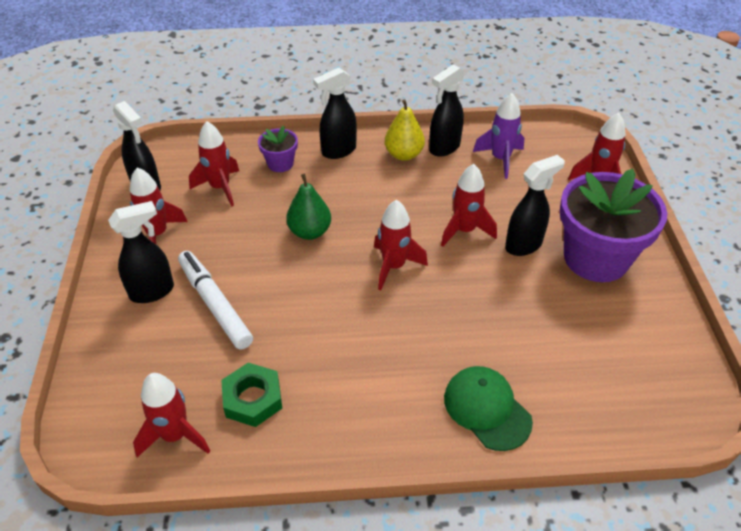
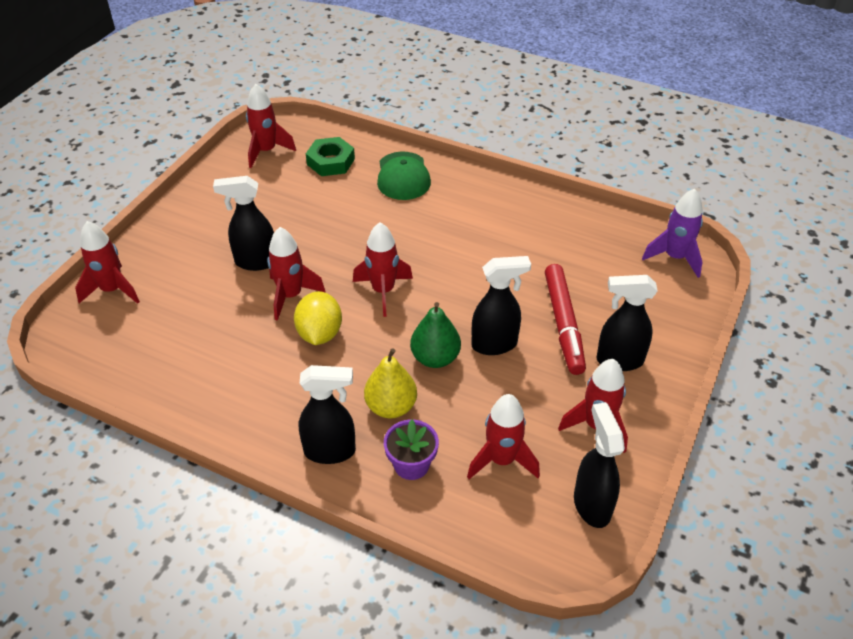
camera: 150 degrees left, 0 degrees up
(175, 435) = (630, 242): red rocket -> red rocket (266, 151)
(215, 305) = (563, 323): white marker -> red marker
(252, 399) = (563, 242): green nut -> green nut (331, 162)
(403, 154) = (262, 409): yellow pear -> yellow pear (391, 407)
(413, 213) = (320, 333): none -> yellow lemon
(444, 148) = (211, 397): black spray bottle -> black spray bottle (495, 344)
(500, 159) = (171, 354): purple rocket -> purple rocket (674, 257)
(596, 258) = (213, 228): purple flower pot -> none

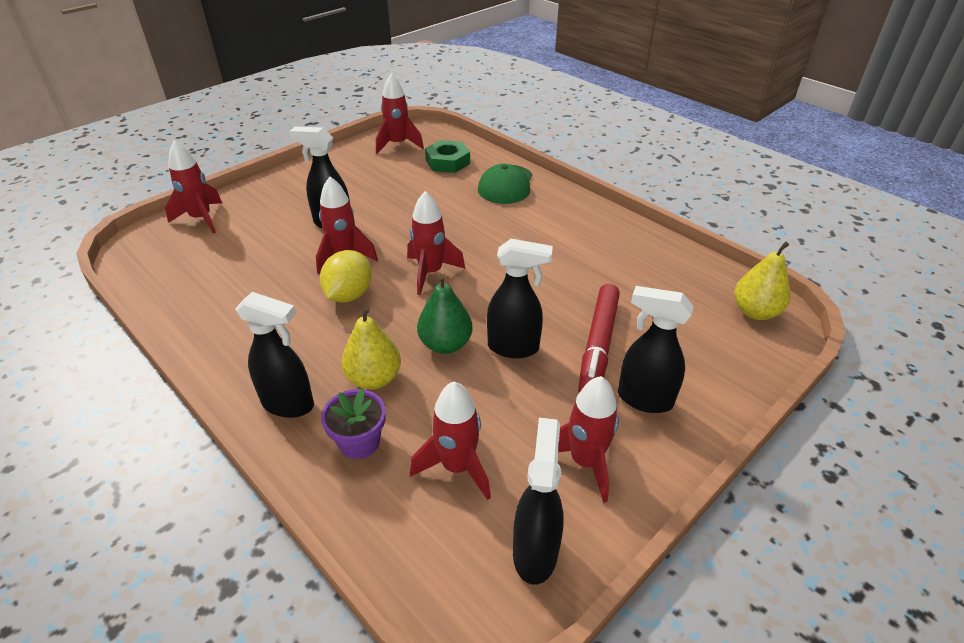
camera: 20 degrees right, 5 degrees down
(674, 257) = (755, 312): purple rocket -> yellow pear

